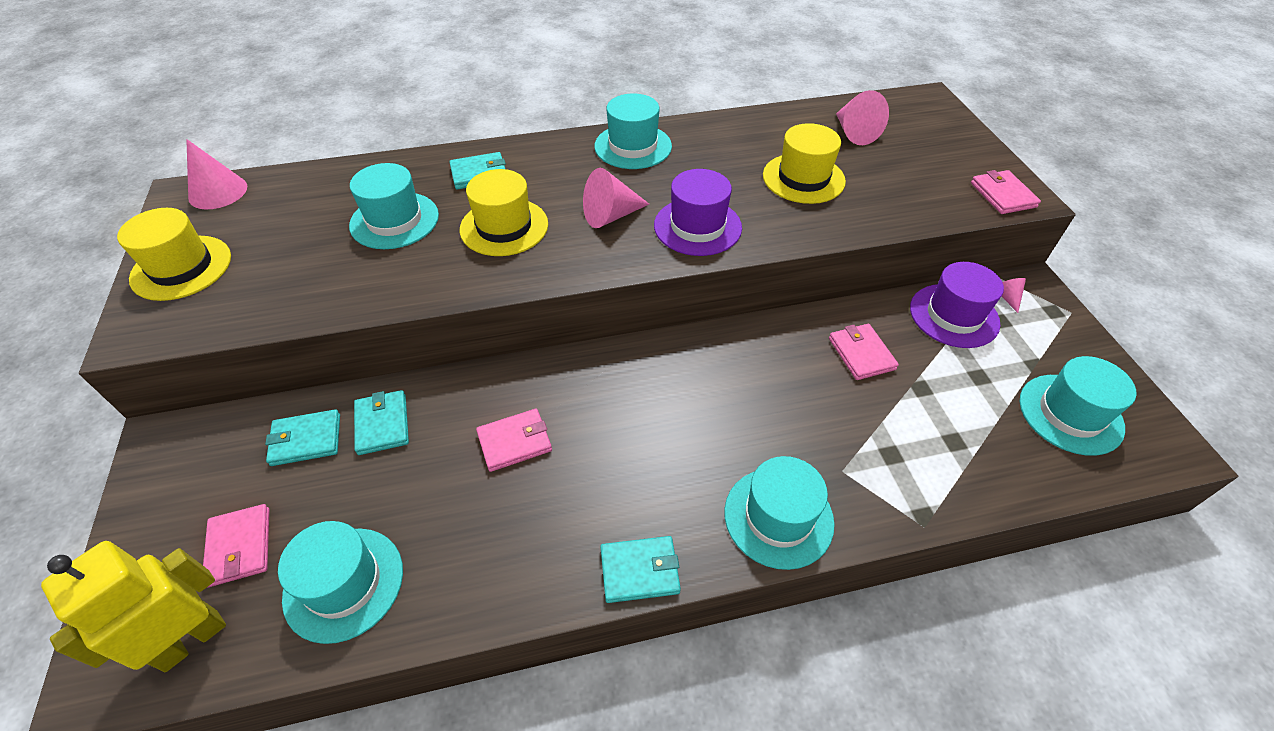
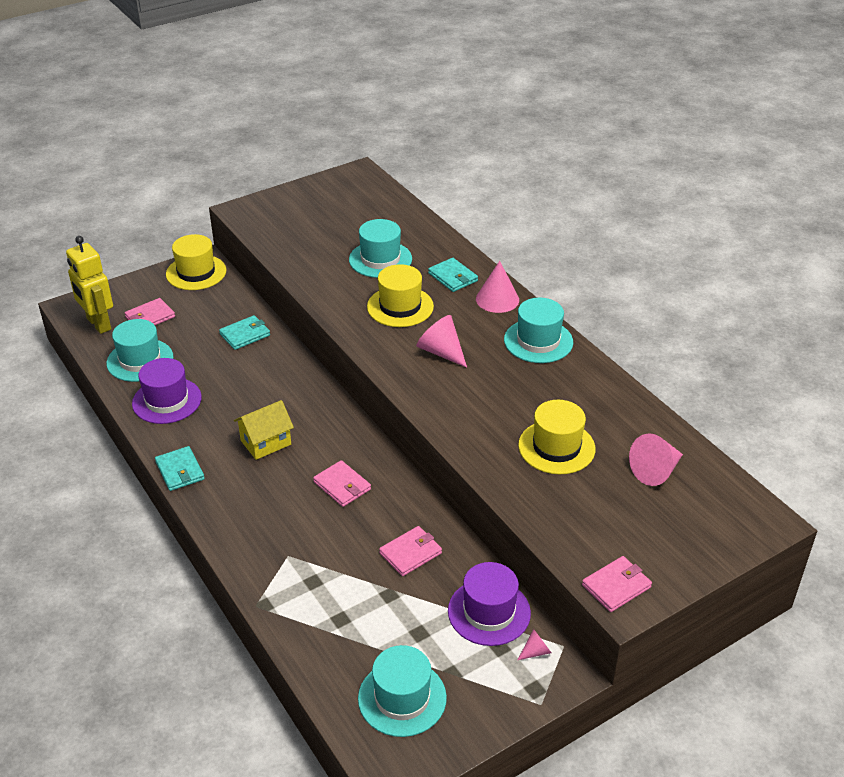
camera: 70 degrees right, 10 degrees down
(181, 268) = (296, 201): yellow hat -> yellow hat (196, 272)
(191, 639) = (98, 324): yellow robot -> yellow robot turned 150 degrees counterclockwise
(218, 192) = (368, 183): pink cone -> pink cone (497, 299)
(306, 440) = (223, 311): turquoise wallet -> none
(515, 442) = (253, 392): pink wallet -> pink wallet (342, 486)
(625, 449) = (266, 442): none -> yellow house
(697, 226) = (453, 398): purple hat -> purple hat (167, 400)
(778, 517) = (238, 527): turquoise hat -> none

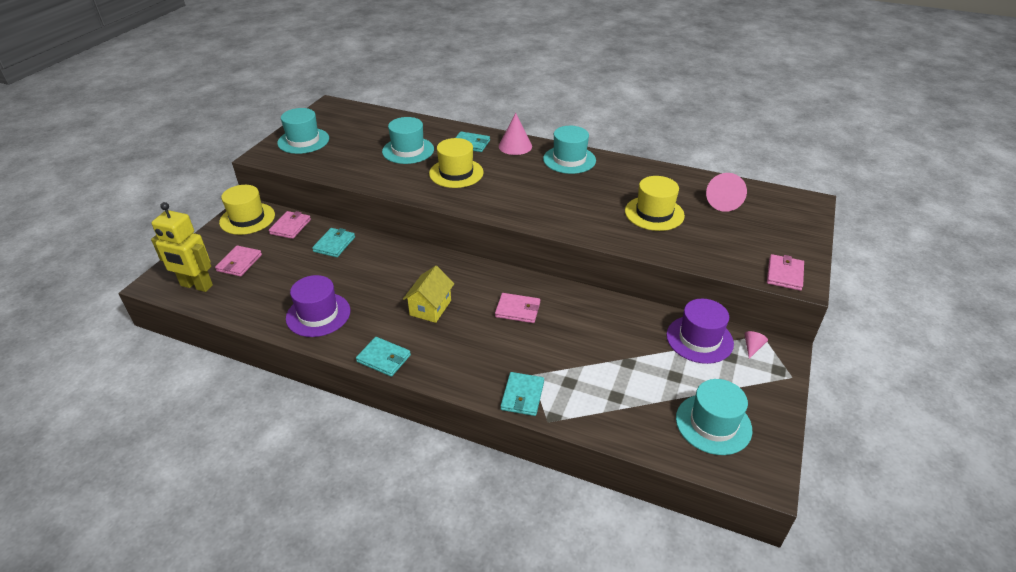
camera: 35 degrees left, 0 degrees up
(140, 360) = (263, 296): turquoise hat -> turquoise hat (303, 141)
(259, 570) = (522, 396): none -> turquoise wallet
(410, 553) = (611, 329): pink wallet -> pink wallet (290, 227)
(441, 352) = (516, 189): pink cone -> none

